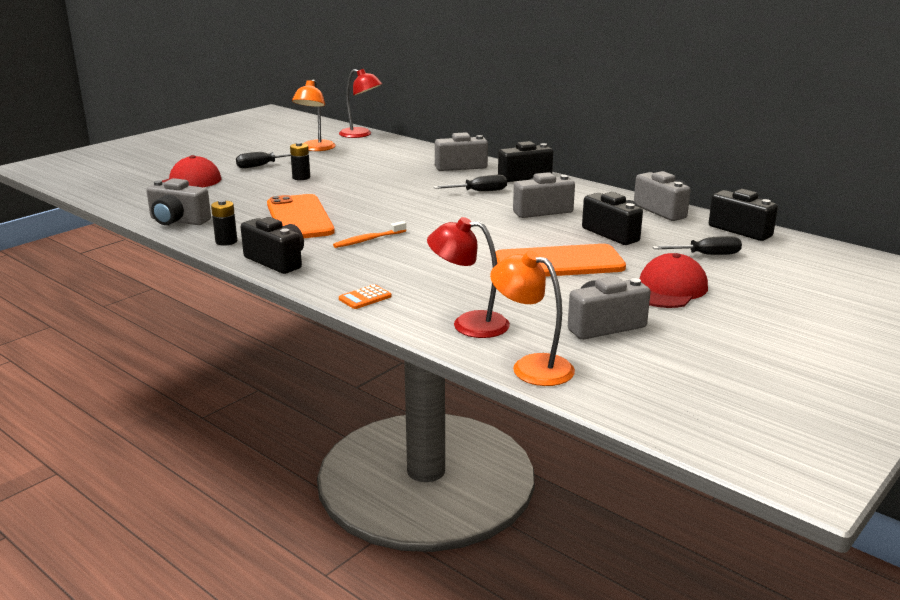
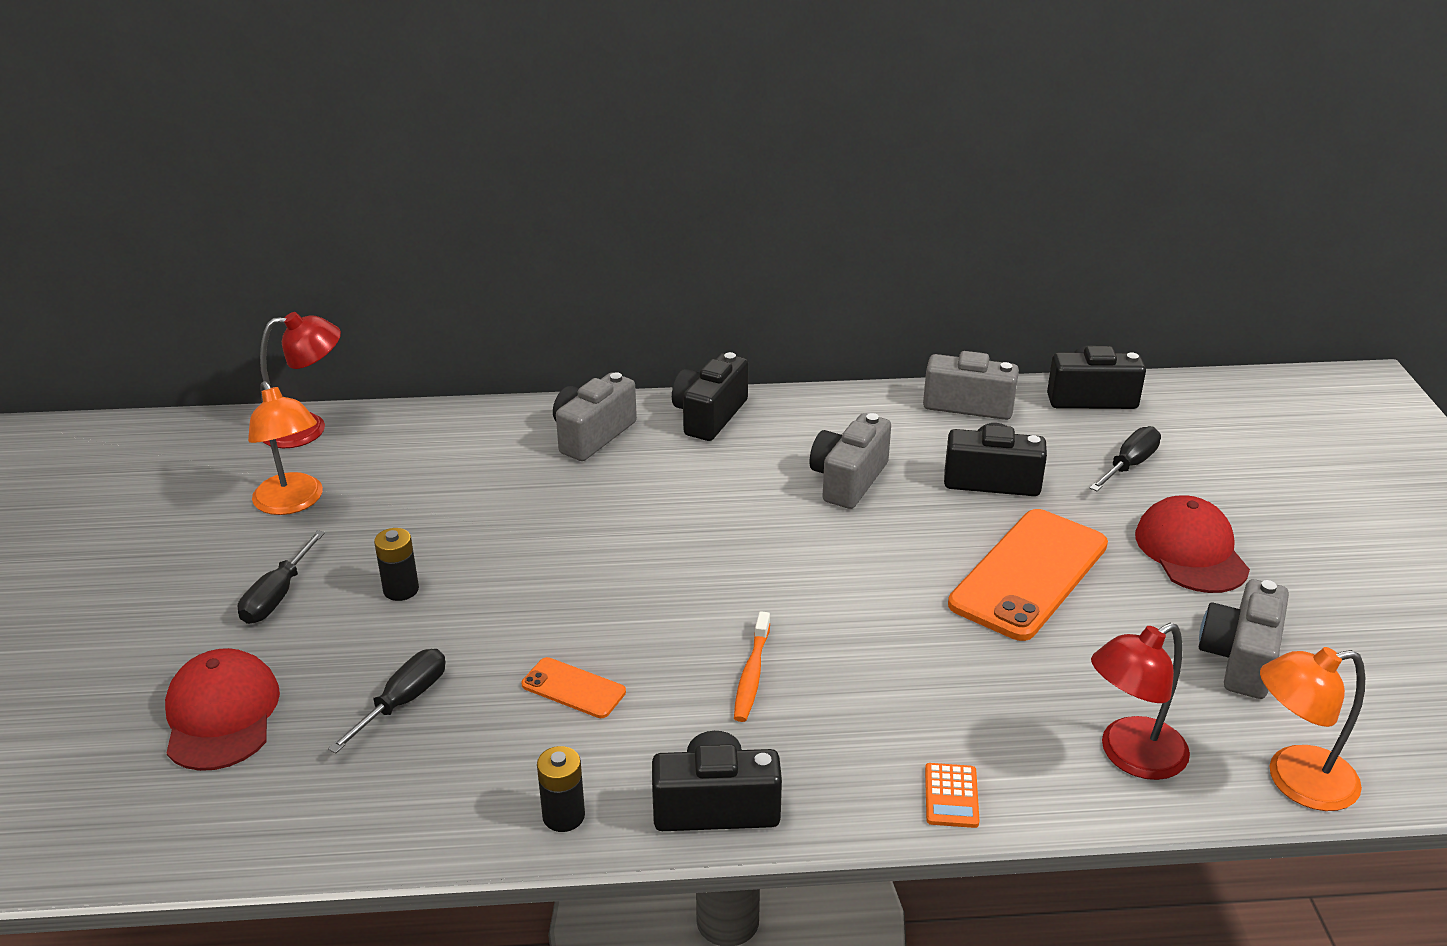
camera: 45 degrees left, 10 degrees up
(178, 221) = (391, 822): grey camera -> none
(299, 218) = (573, 688): orange phone -> orange phone, size x0.47
(479, 191) = (711, 480): black screwdriver -> black screwdriver (403, 701)

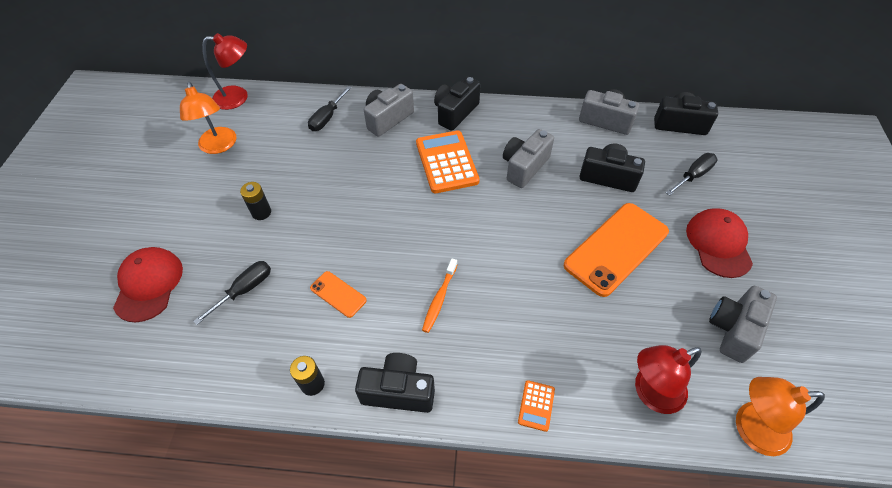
camera: 10 degrees right, 20 degrees up
(277, 596) = (196, 208): black screwdriver -> black screwdriver (327, 118)
(713, 486) = (446, 162): none -> orange calculator

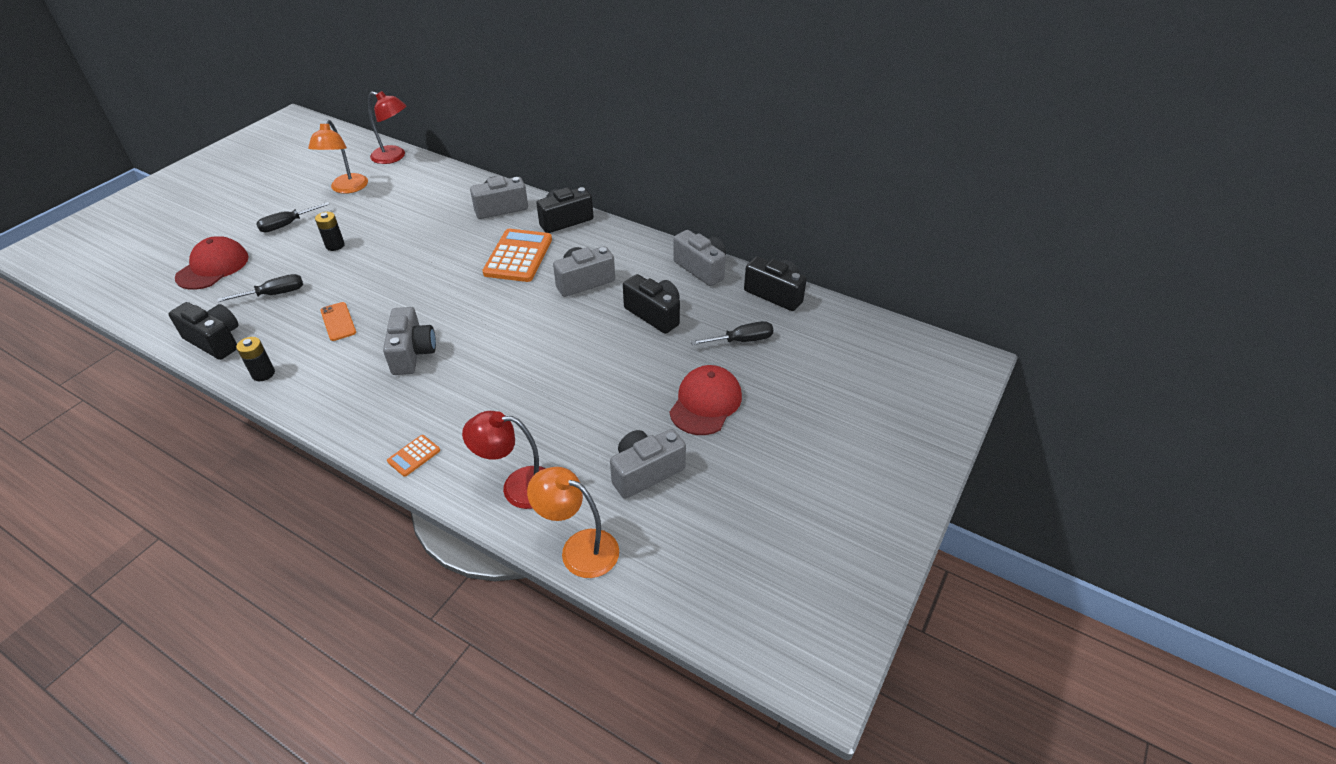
camera: 25 degrees right, 10 degrees down
(327, 118) = (451, 192): black screwdriver -> black screwdriver (287, 225)
(398, 391) = (319, 403): black camera -> black camera (215, 341)
(439, 298) = (412, 353): orange toothbrush -> grey camera
(616, 248) = (602, 371): orange phone -> none

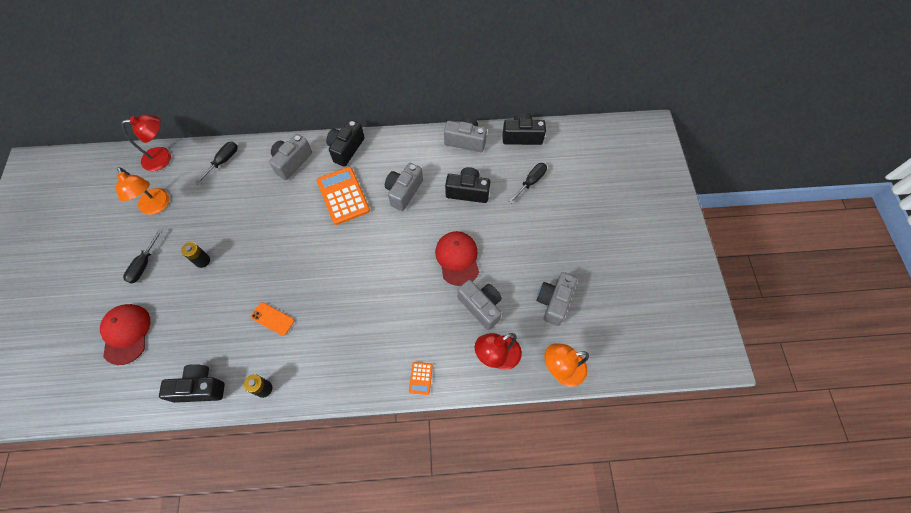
camera: 35 degrees left, 20 degrees up
(274, 294) = (201, 326): black screwdriver -> black screwdriver (223, 161)
(412, 353) = (348, 311): grey camera -> grey camera (481, 306)
(705, 403) = (547, 237): red cap -> red cap (457, 258)

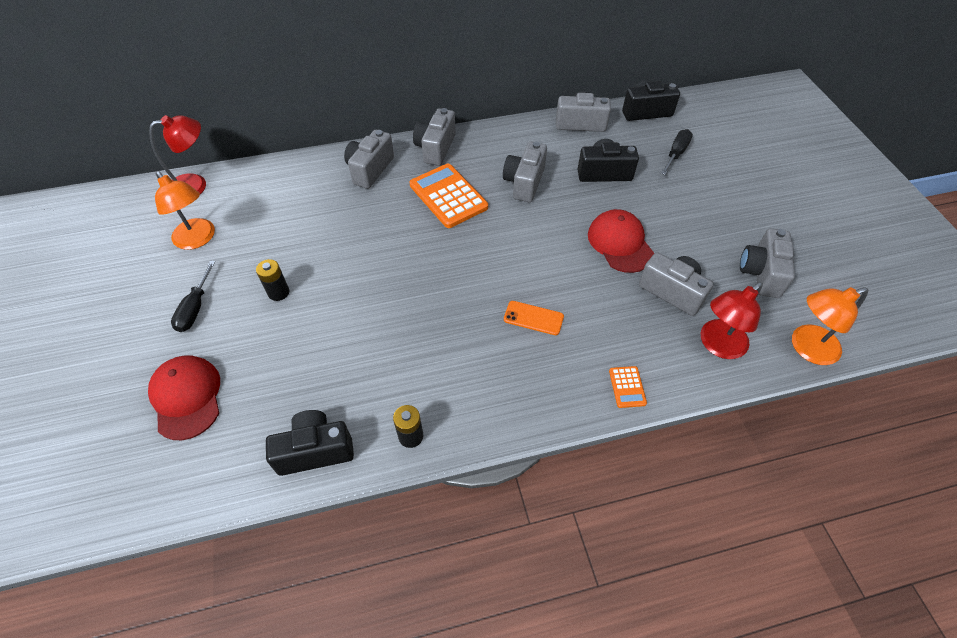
camera: 10 degrees left, 10 degrees down
(223, 161) = (278, 179): black screwdriver -> none
(272, 319) = (397, 347): orange phone -> orange phone (533, 318)
(346, 149) = (435, 148): black camera -> grey camera

